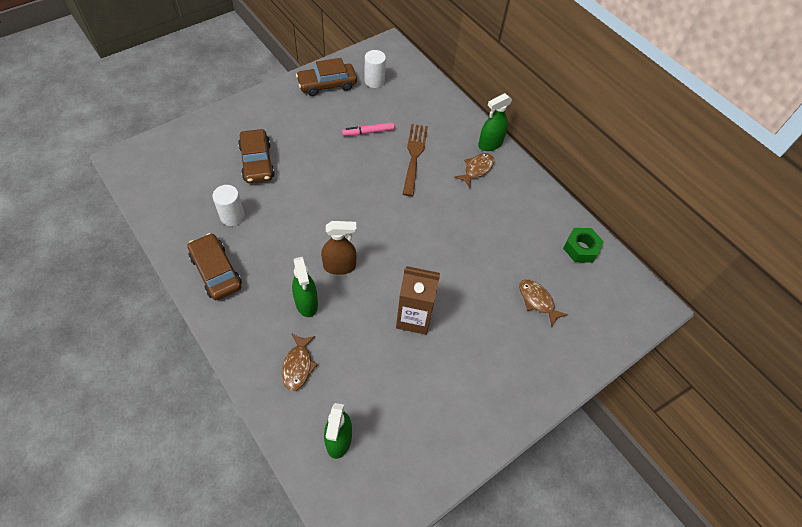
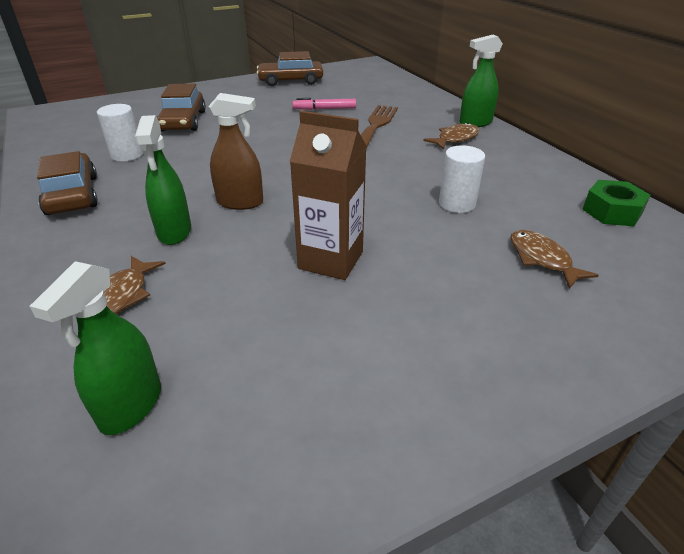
camera: 15 degrees right, 20 degrees down
(374, 81) = (344, 81): white cylinder -> white cylinder (457, 204)

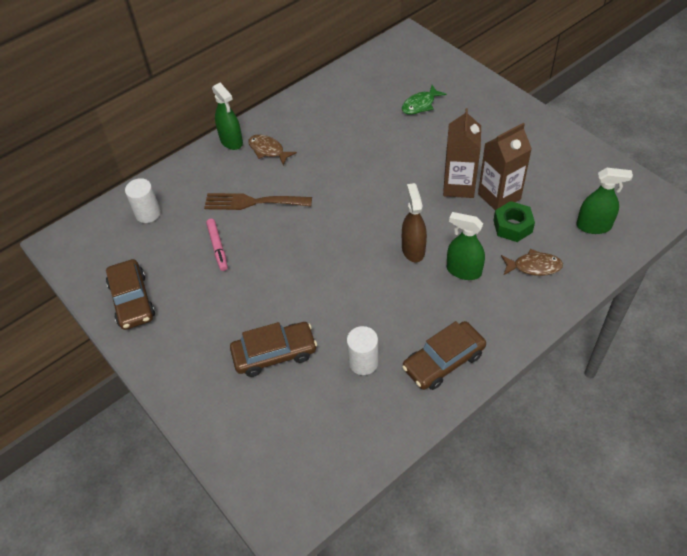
camera: 100 degrees left, 15 degrees up
(174, 232) = (463, 271): green spray bottle -> green spray bottle turned 135 degrees counterclockwise
(285, 297) = (499, 196): none -> brown carton
(457, 204) = (373, 141): white cylinder -> white cylinder (148, 213)
(542, 259) = (420, 105): brown fish -> green fish
(612, 211) = (357, 77): green nut -> green nut (512, 226)

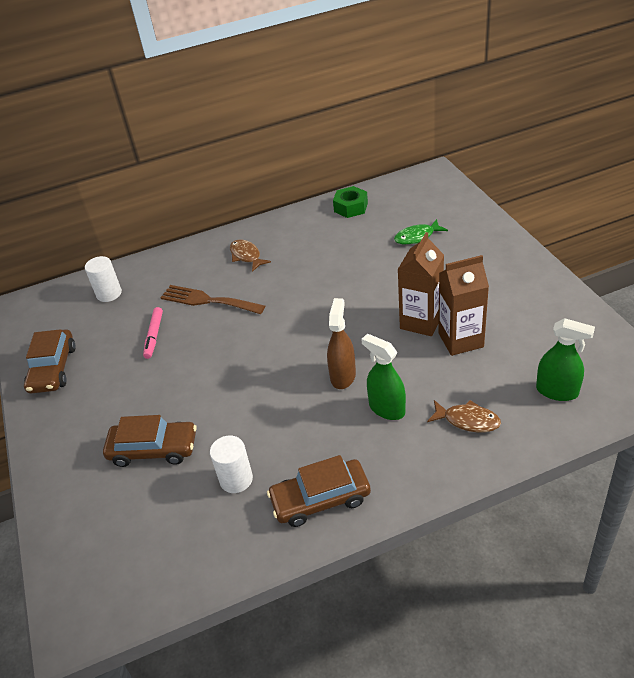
camera: 20 degrees right, 10 degrees down
(231, 141) = (217, 242): green spray bottle -> none
(512, 226) = (462, 373): green nut -> green nut (350, 207)

